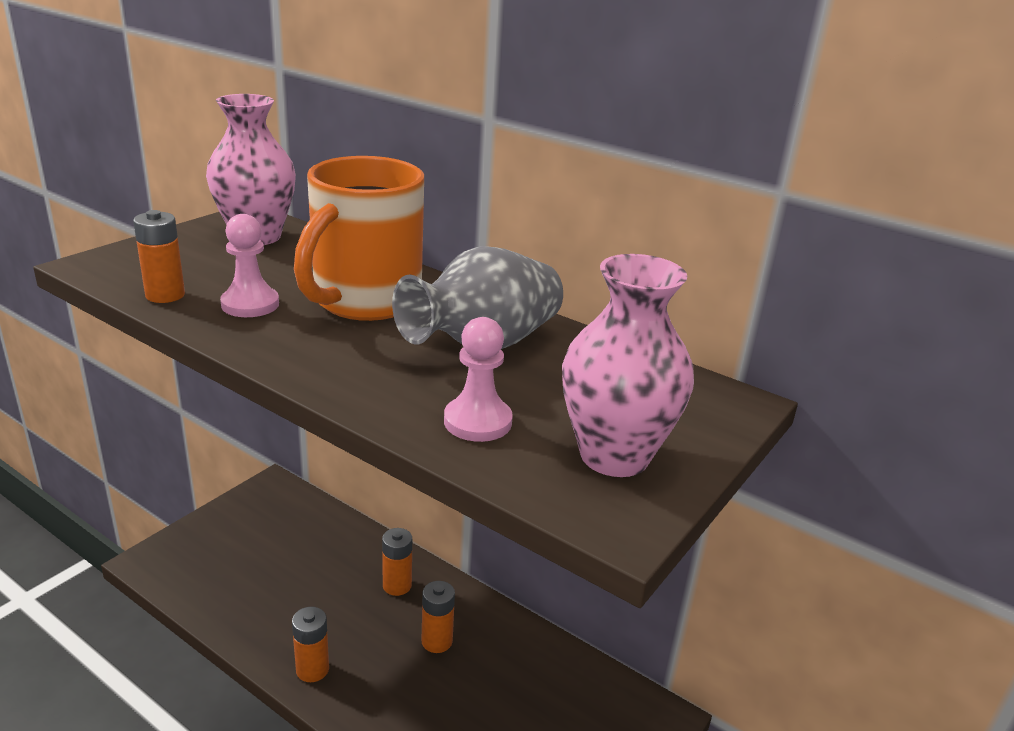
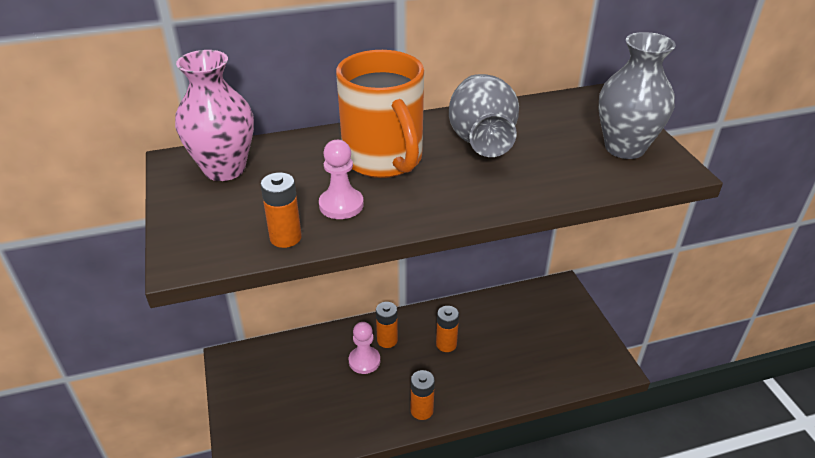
camera: 50 degrees left, 10 degrees up
(477, 422) = (564, 174): pink pawn -> pink pawn (364, 361)
(614, 456) = (624, 148): pink vase -> grey vase

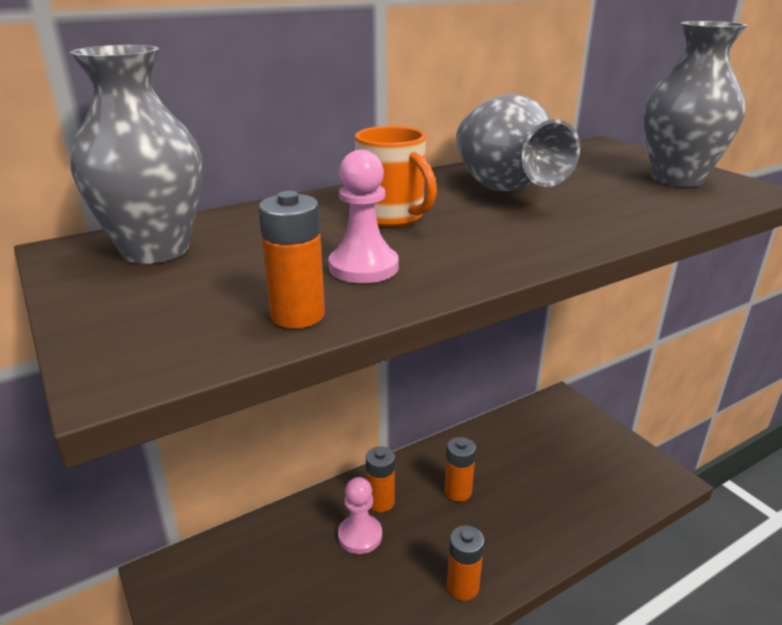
camera: 15 degrees left, 10 degrees down
(224, 169) = (156, 250): pink vase -> grey vase
(384, 160) = (392, 217): orange mug -> orange mug, size x0.58

